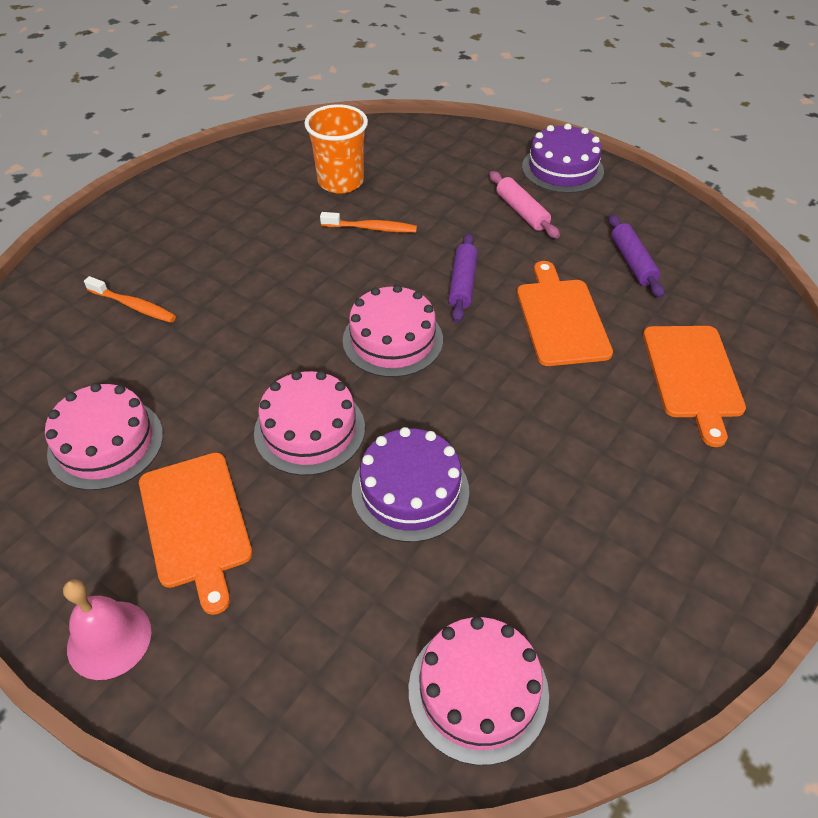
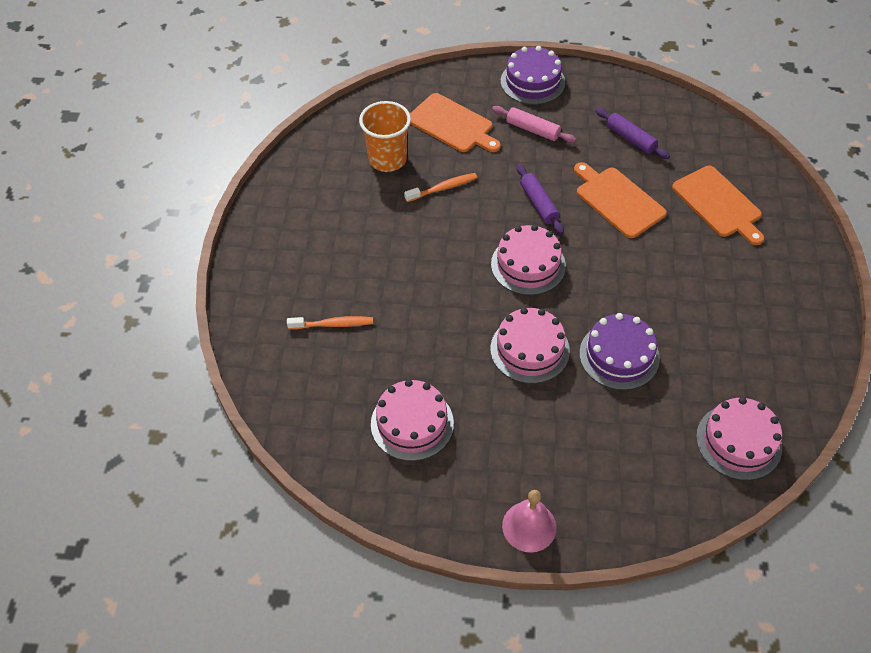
camera: 30 degrees left, 5 degrees up
(196, 523) = (515, 439): orange cutting board -> orange cutting board (452, 124)

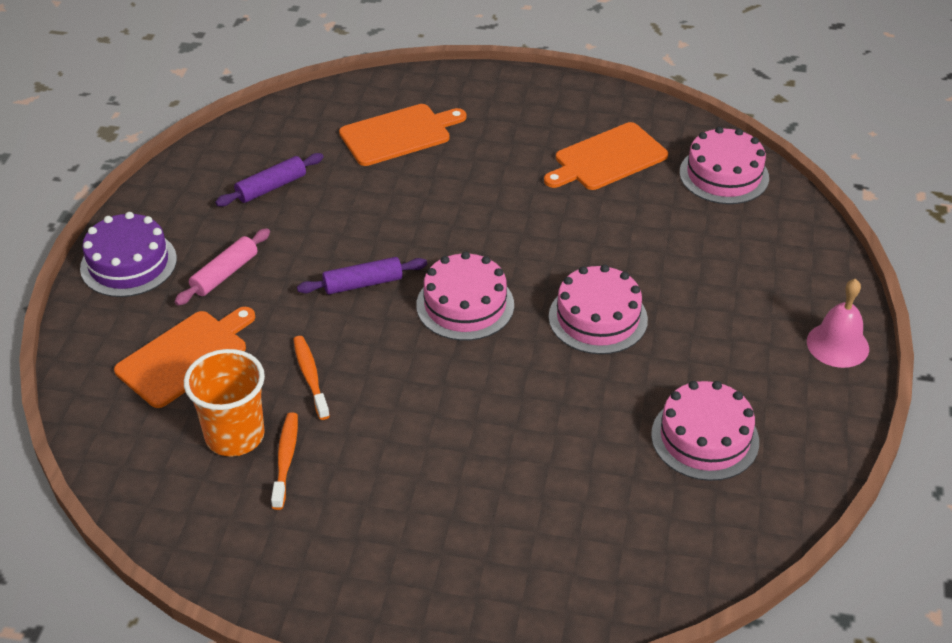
camera: 85 degrees left, 10 degrees down
(333, 324) = (541, 514): orange toothbrush -> orange toothbrush (285, 459)
(617, 200) = (374, 213): orange cutting board -> orange cutting board (607, 159)
(619, 355) = (611, 244): purple cake -> none

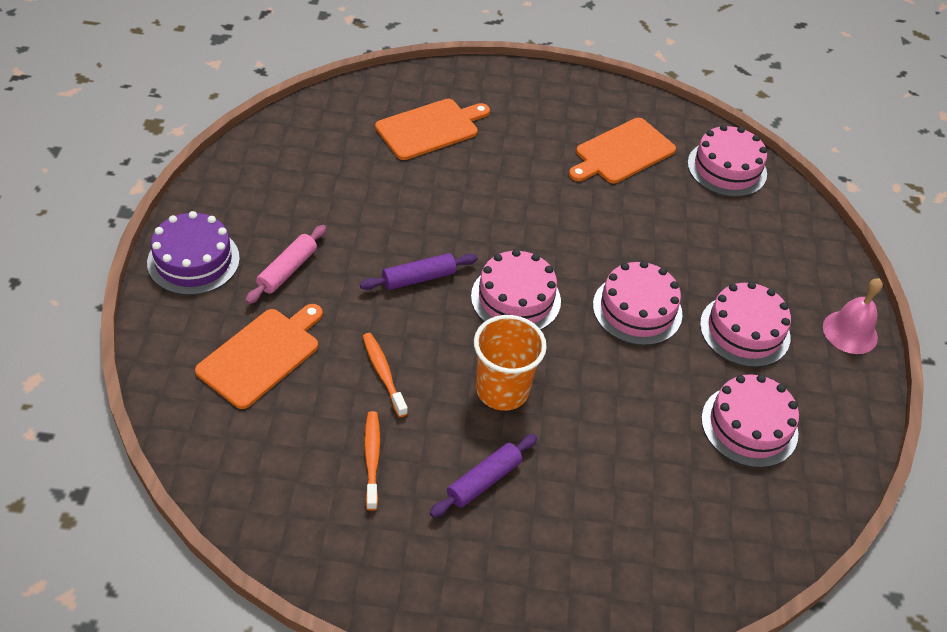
camera: 10 degrees left, 5 degrees up
(235, 436) = (320, 435): orange cup -> orange cup (502, 390)
(271, 187) = (319, 182): purple rolling pin -> purple rolling pin (484, 481)
(716, 341) = (744, 330): none -> pink cake

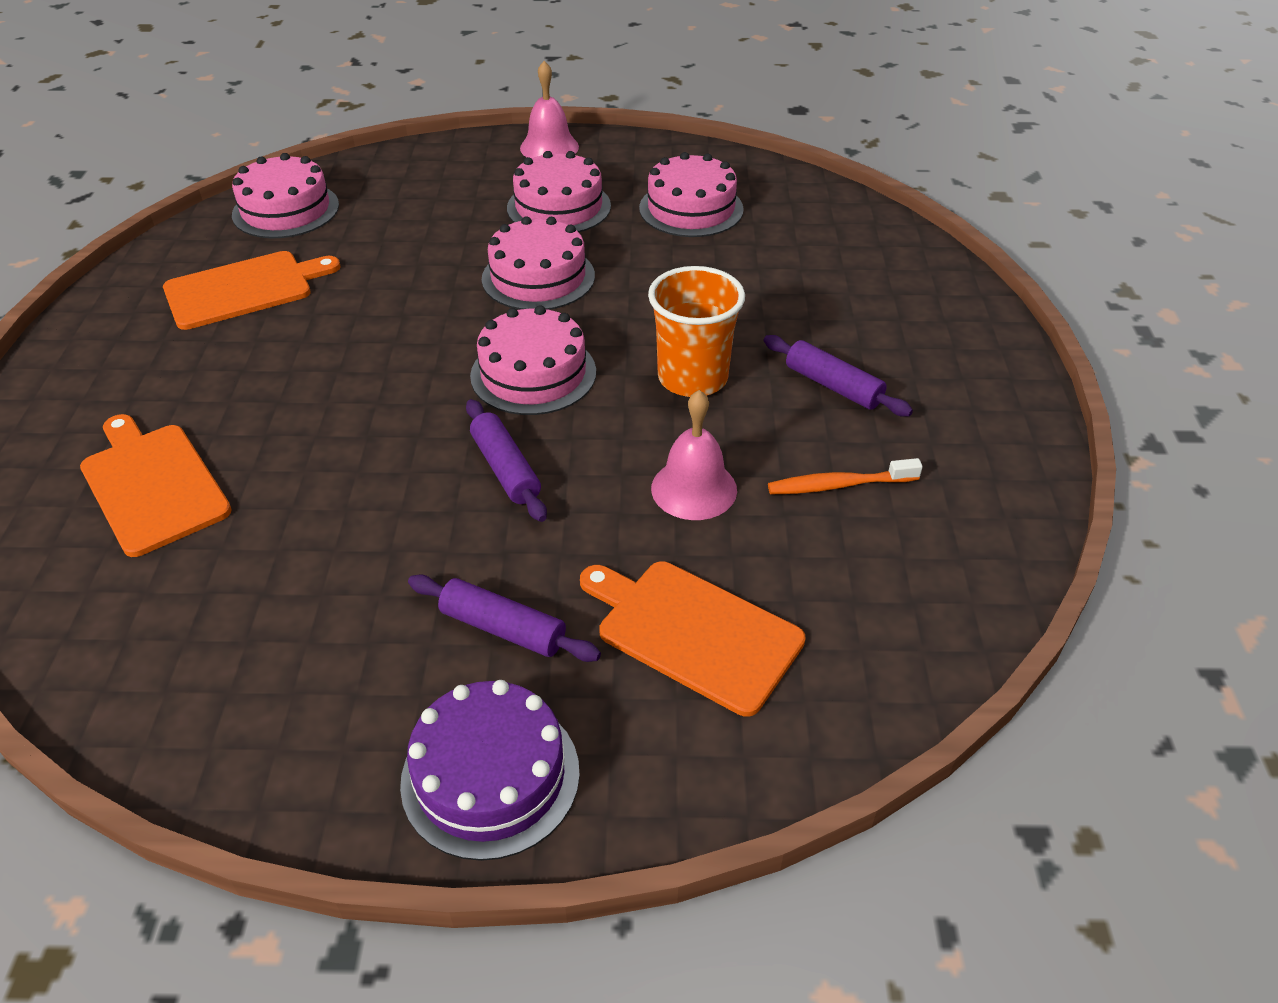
camera: 90 degrees left, 5 degrees down
(287, 270) = (503, 628): pink rolling pin -> purple rolling pin
(383, 373) = (694, 489): orange toothbrush -> pink bell
(622, 153) = (244, 289): orange cutting board -> orange cutting board turned 75 degrees counterclockwise

